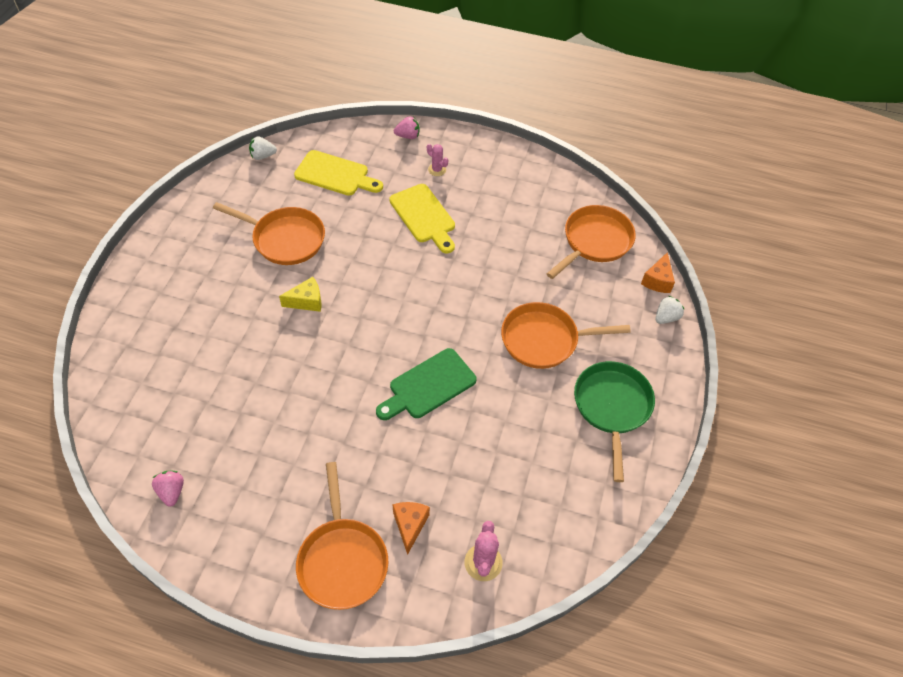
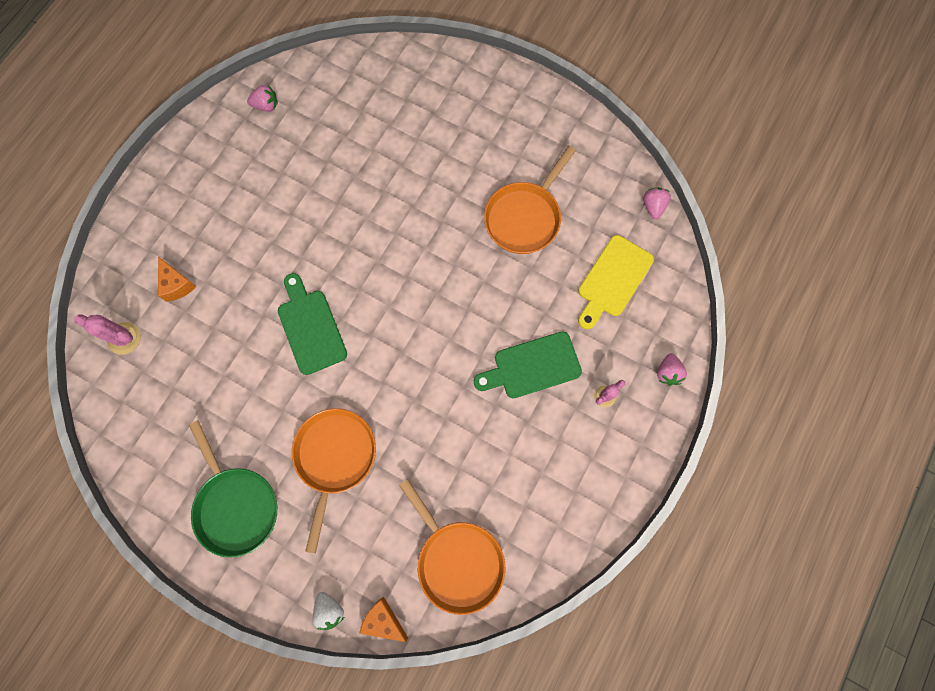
camera: 105 degrees right, 20 degrees up
(263, 156) = (653, 207): white strawberry -> pink strawberry
(307, 301) = (438, 229): yellow cheese -> none
(342, 559) = (165, 226): orange pan -> none
(410, 525) = (177, 284): orange cheese -> orange cheese turned 45 degrees clockwise
(424, 216) = (532, 366): yellow cutting board -> green cutting board
(612, 408) = (236, 505): green pan -> green pan turned 45 degrees clockwise

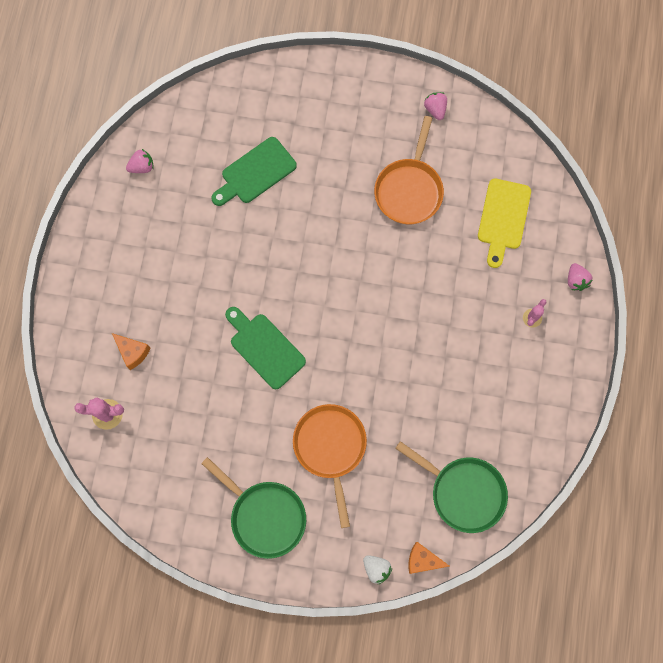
camera: 20 degrees left, 0 degrees up
(457, 559) = (463, 492): orange pan -> green pan
(532, 366) = (464, 314): green cutting board -> green cutting board (255, 173)
(653, 207) = (513, 143): pink strawberry -> pink strawberry (435, 109)

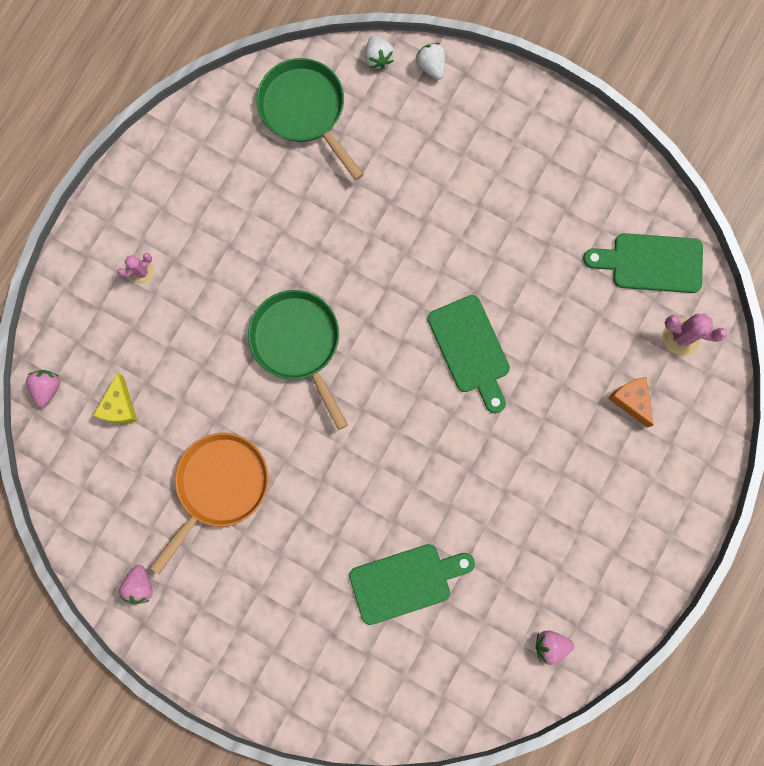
camera: 160 degrees left, 5 degrees up
(146, 464) = (651, 263): none -> green cutting board
(264, 516) = (534, 162): green pan -> green pan (298, 344)
(330, 448) = (434, 208): orange pan -> none
(423, 560) = (378, 58): orange cheese -> white strawberry
(503, 218) = (120, 406): yellow cutting board -> yellow cheese
(576, 280) = (69, 298): pink strawberry -> pink strawberry (47, 388)

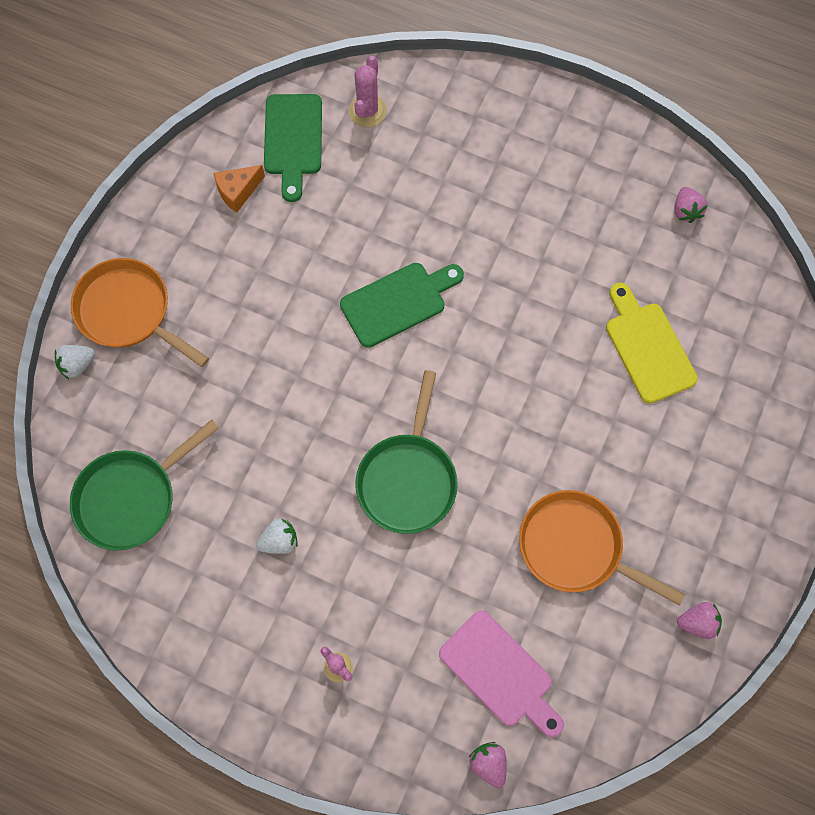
camera: 95 degrees left, 10 degrees down
(47, 388) = (488, 764): pink strawberry -> pink strawberry turned 60 degrees clockwise
(120, 406) = (500, 673): yellow cheese -> pink cutting board
(298, 344) = (408, 479): green pan -> green pan turned 45 degrees counterclockwise
(378, 58) = (66, 423): white strawberry -> white strawberry (279, 541)
(405, 581) = (647, 347): green cutting board -> yellow cutting board
(478, 110) = (129, 312): none -> orange pan
(631, 400) = (436, 152): orange cheese -> orange cheese (238, 191)

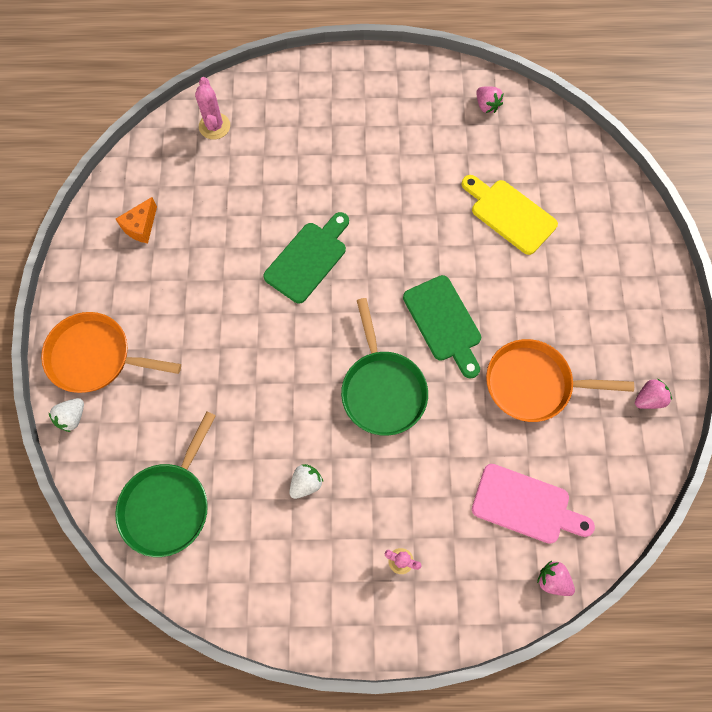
camera: 25 degrees left, 0 degrees up
(293, 140) = (166, 170): green cutting board -> green cutting board (444, 322)

